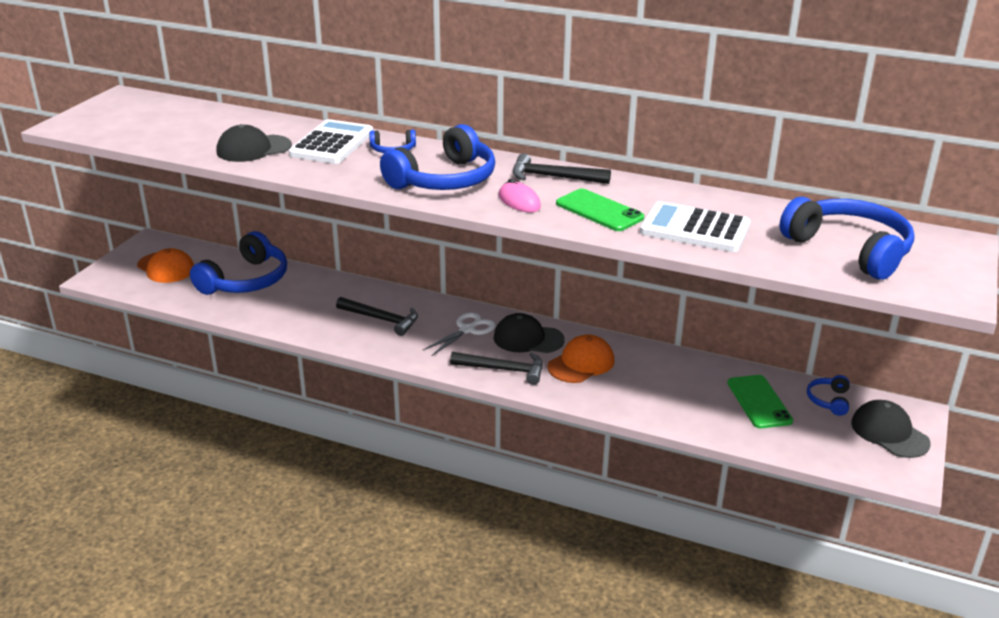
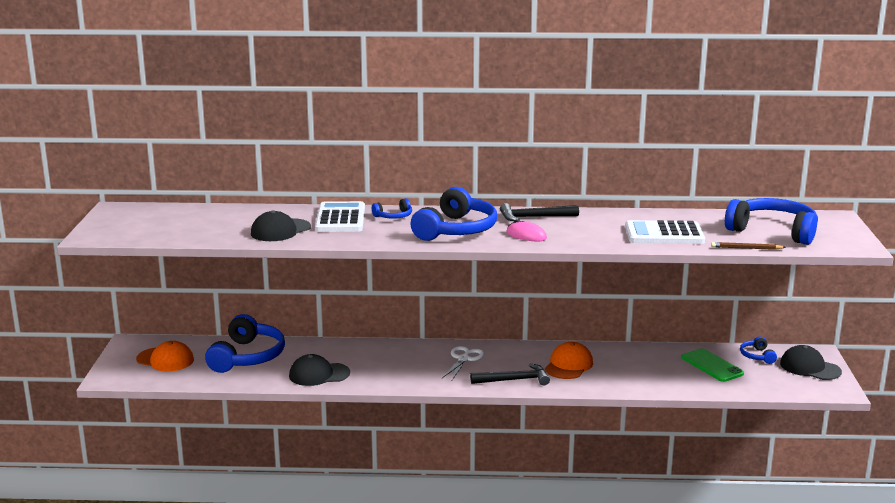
camera: 20 degrees left, 10 degrees down
(381, 319) = (389, 364): black hammer -> none
(528, 339) = (515, 356): black cap -> black cap (319, 374)
(599, 211) = (588, 233): green phone -> none
(787, 270) = (746, 248): none -> brown pencil

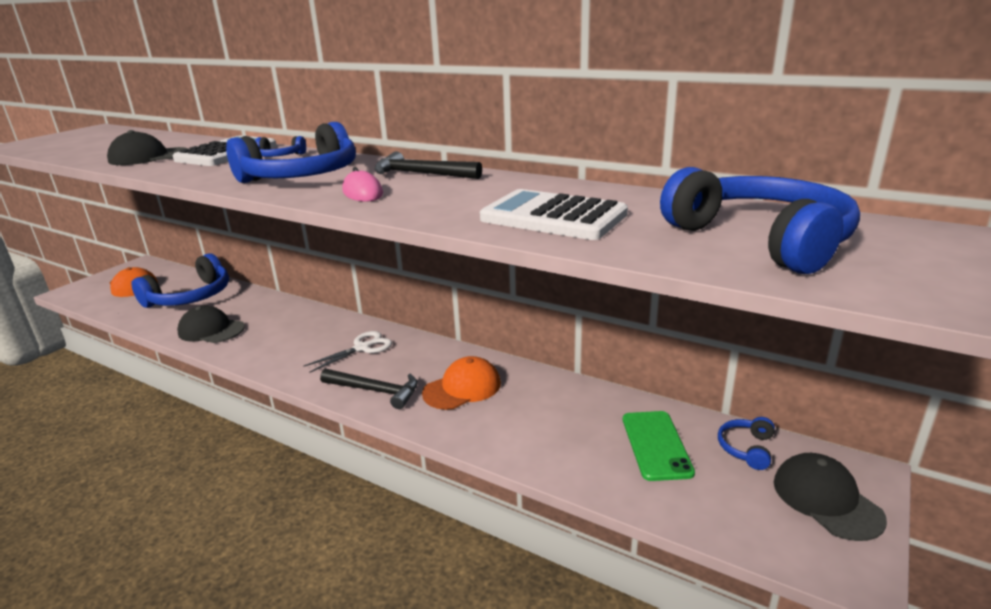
camera: 30 degrees right, 5 degrees up
(746, 248) = (661, 260): brown pencil -> none

